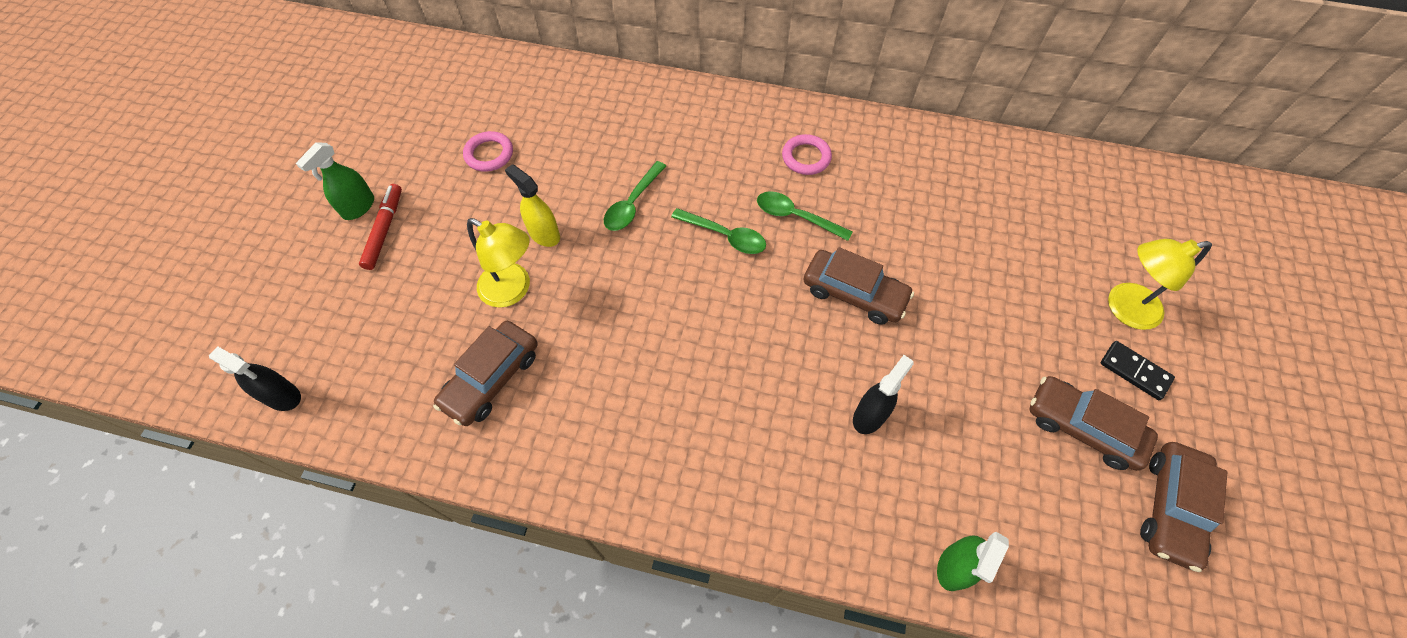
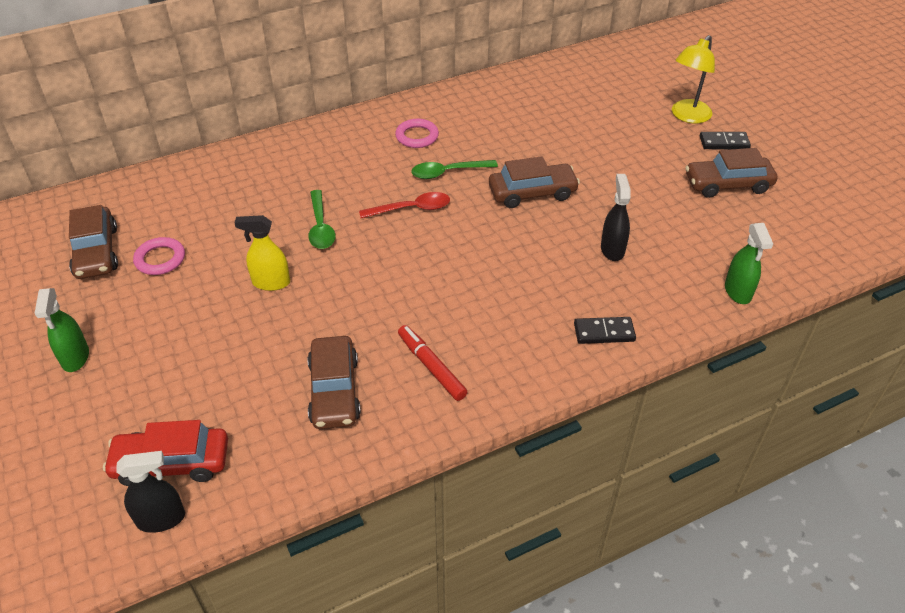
camera: 40 degrees left, 15 degrees down
(331, 352) = (171, 463): none -> red car
(384, 230) = (121, 358): red marker -> red marker (431, 367)
(513, 290) = (287, 330): yellow lamp -> none
(725, 236) = (411, 209): green spoon -> red spoon
(766, 503) = (604, 332): none -> black domino
(1171, 508) = (806, 194): brown car -> brown car (96, 252)

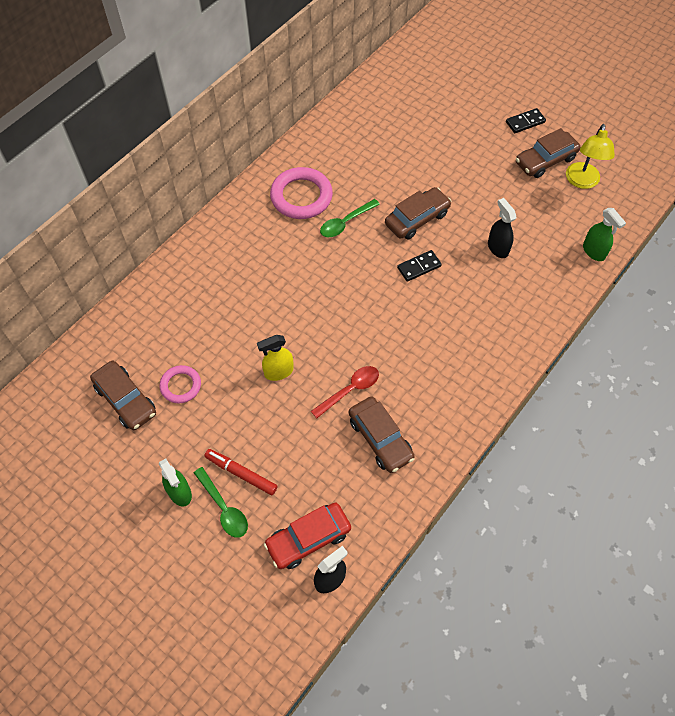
camera: 25 degrees left, 15 degrees up
(320, 227) = (282, 309): green spoon -> green spoon (224, 508)
(411, 209) = (339, 267): red spoon -> red spoon (350, 390)
(417, 136) = (301, 196): pink ring -> pink ring, size x1.72
(431, 367) = (432, 393): red marker -> red marker (241, 474)
(604, 332) = (527, 319): black domino -> black domino (419, 267)
(687, 116) = (488, 105): yellow lamp -> yellow lamp (582, 182)

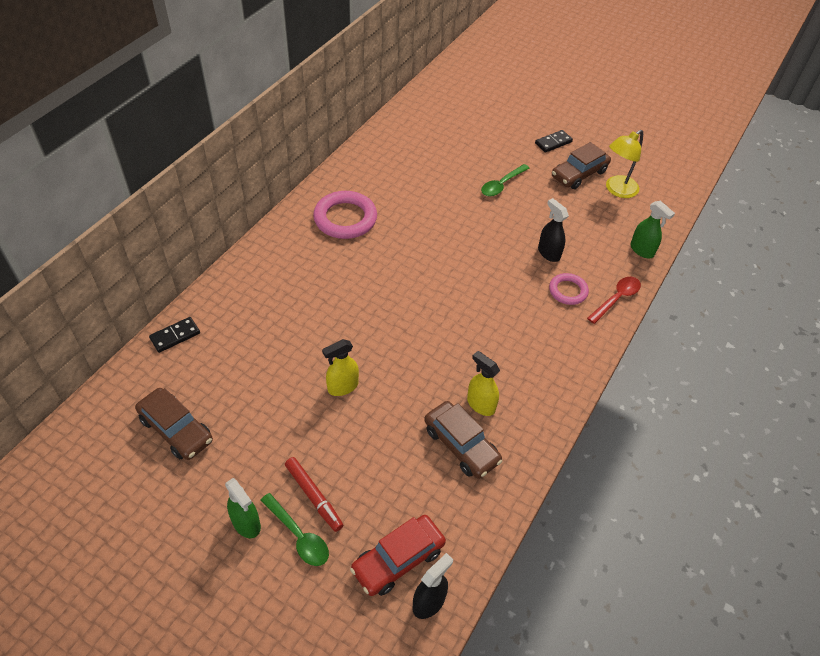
camera: 10 degrees left, 10 degrees down
(181, 386) = (237, 410): pink ring -> pink ring (568, 291)
(241, 474) = (314, 496): red marker -> red marker turned 150 degrees counterclockwise
(345, 223) = (393, 239): green spoon -> green spoon (502, 185)
(350, 390) = (421, 399): red spoon -> red spoon (616, 299)
(404, 400) = (480, 404): none -> yellow spray bottle
(417, 219) = (464, 232): brown car -> none
(419, 267) = (474, 275): black domino -> black domino (175, 336)
(582, 182) = (617, 190): yellow lamp -> yellow lamp turned 45 degrees clockwise

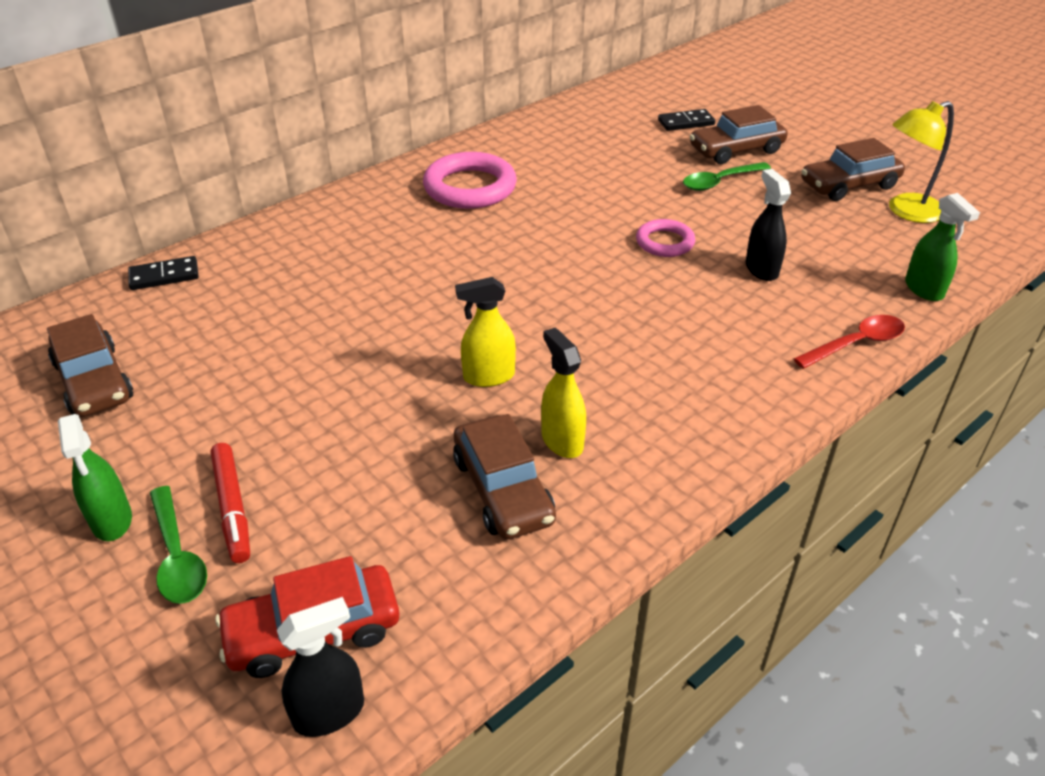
camera: 20 degrees right, 10 degrees down
(342, 387) = (357, 376): yellow spray bottle -> yellow spray bottle (488, 376)
(503, 155) = (736, 150): none -> brown car
(553, 143) = (821, 146): black domino -> black domino (686, 123)
(568, 291) = (774, 320): pink ring -> pink ring (665, 242)

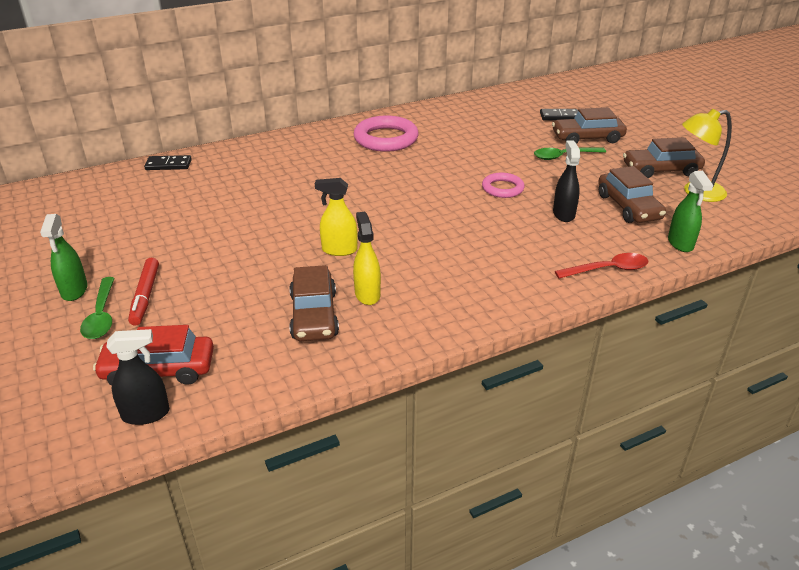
camera: 15 degrees right, 5 degrees down
(94, 381) = (100, 216): brown car -> brown car (628, 207)

